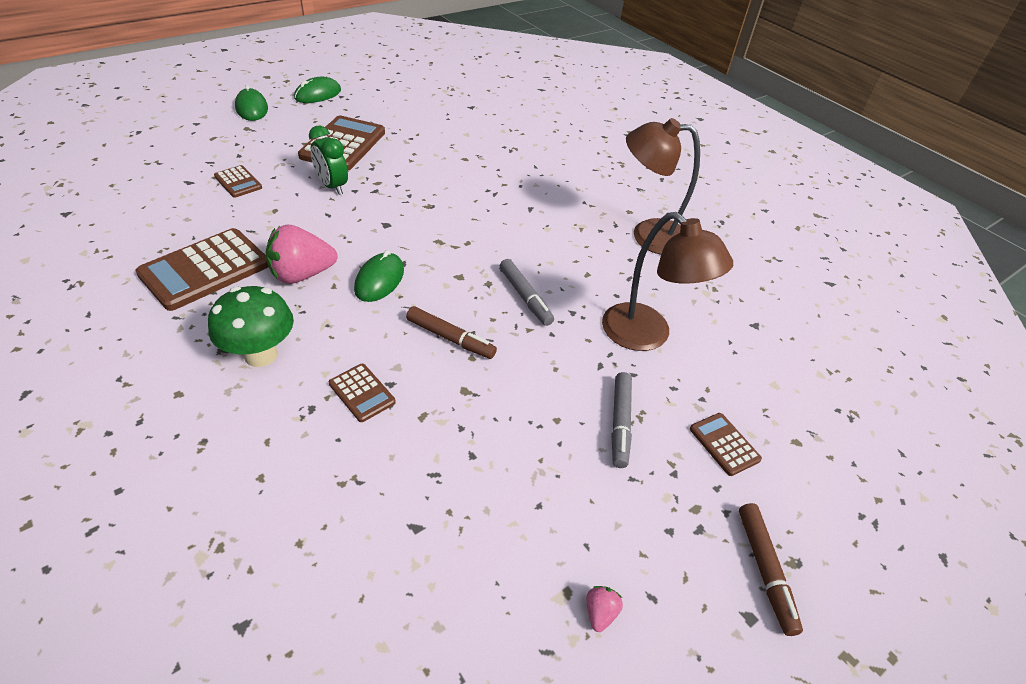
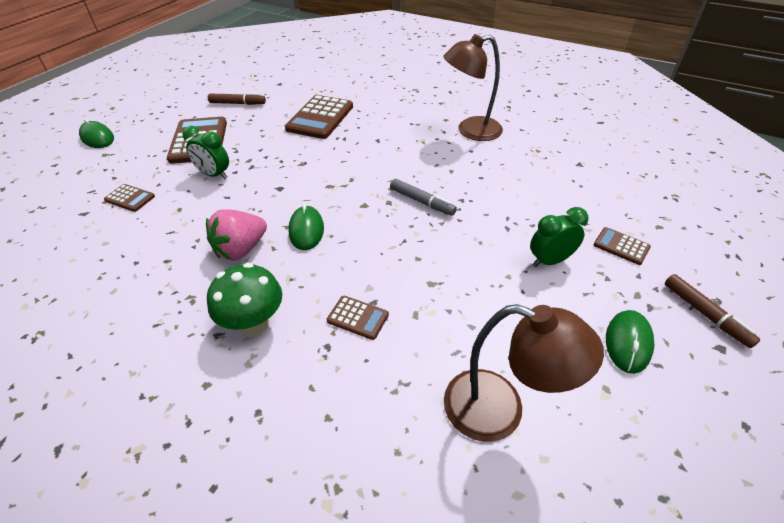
camera: 20 degrees left, 0 degrees up
(205, 270) = (153, 277): brown calculator -> brown calculator (320, 118)
(318, 94) = (148, 110): green mouse -> green mouse (628, 342)
(450, 338) = (392, 251): brown marker -> brown marker (237, 103)
(600, 612) = (636, 391): pink strawberry -> none
(620, 423) = (550, 261): grey marker -> green clock
(647, 336) = (521, 196): brown lamp -> brown lamp (500, 410)

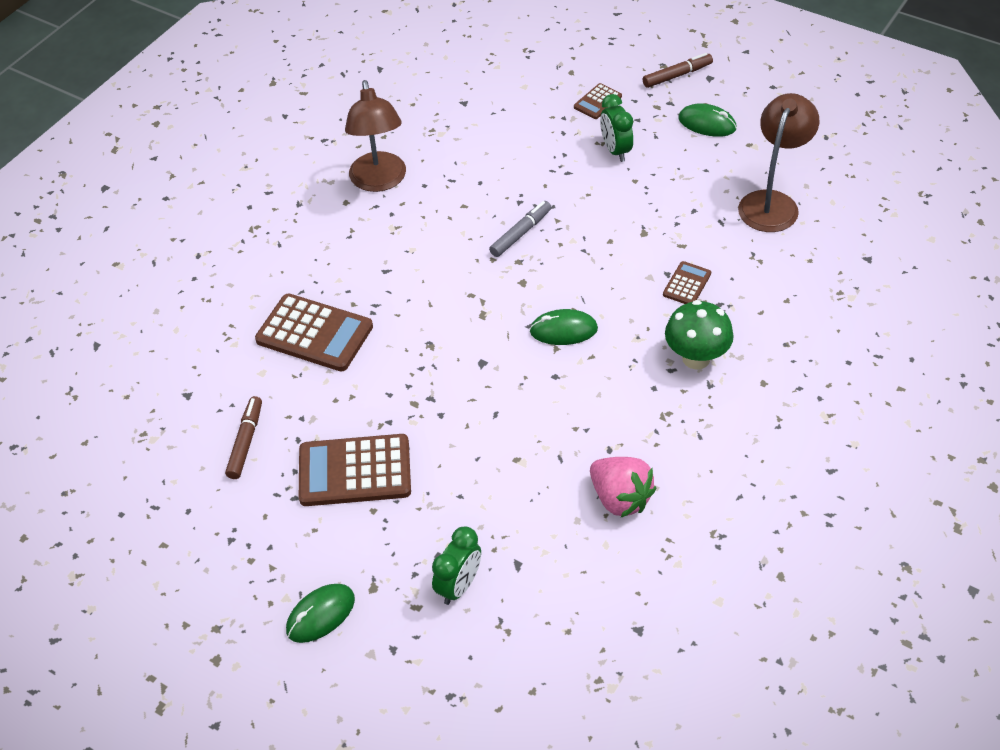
camera: 85 degrees left, 5 degrees up
(130, 198) = (490, 519): brown calculator -> none
(214, 175) = (445, 435): green clock -> green clock (459, 586)
(241, 249) = (593, 384): pink strawberry -> pink strawberry (620, 498)

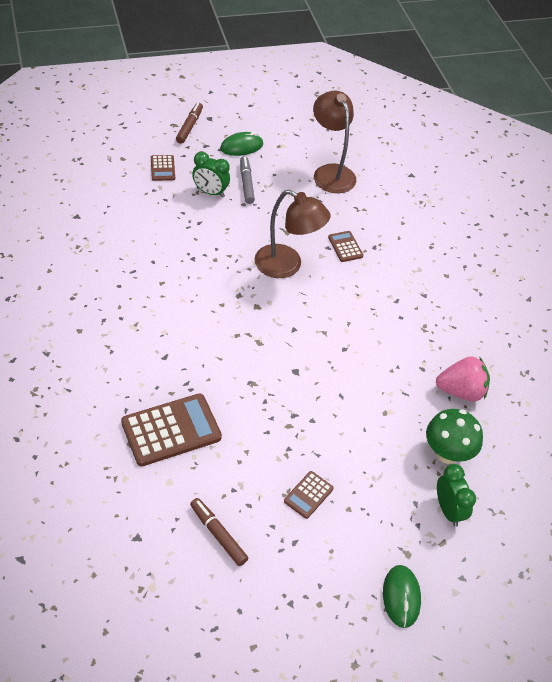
camera: 55 degrees left, 0 degrees up
(355, 471) = (308, 495): brown calculator -> brown calculator, size x0.50
(379, 181) = (85, 302): brown lamp -> brown lamp (287, 266)
(521, 233) = (218, 277): grey marker -> grey marker (246, 183)
(563, 330) = (315, 318): green mouse -> none
(696, 358) = (400, 285): green mushroom -> green mushroom (447, 453)

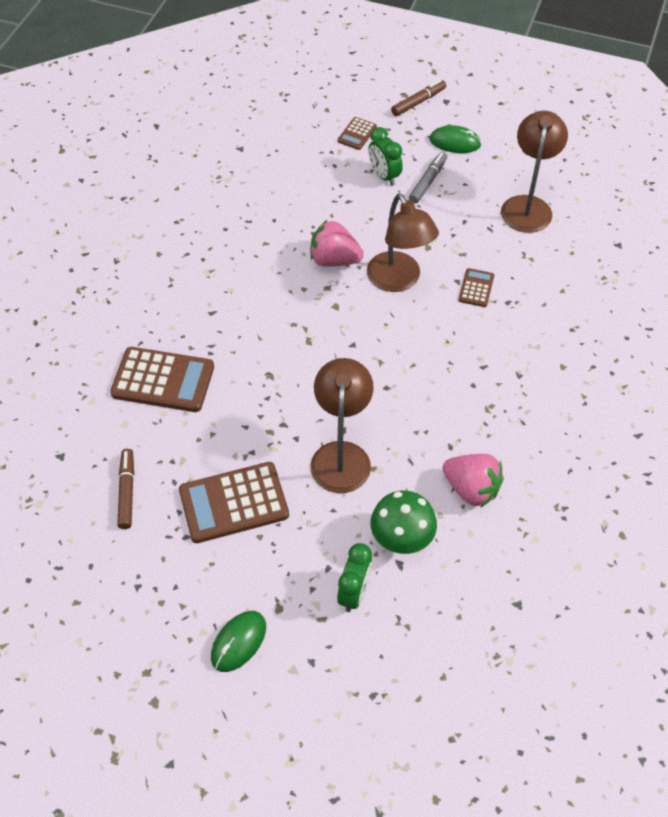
camera: 40 degrees right, 5 degrees up
(226, 272) = (334, 260): none -> pink strawberry
(308, 495) = (233, 503): brown calculator -> brown calculator, size x2.00
(355, 415) = (341, 455): none -> brown lamp

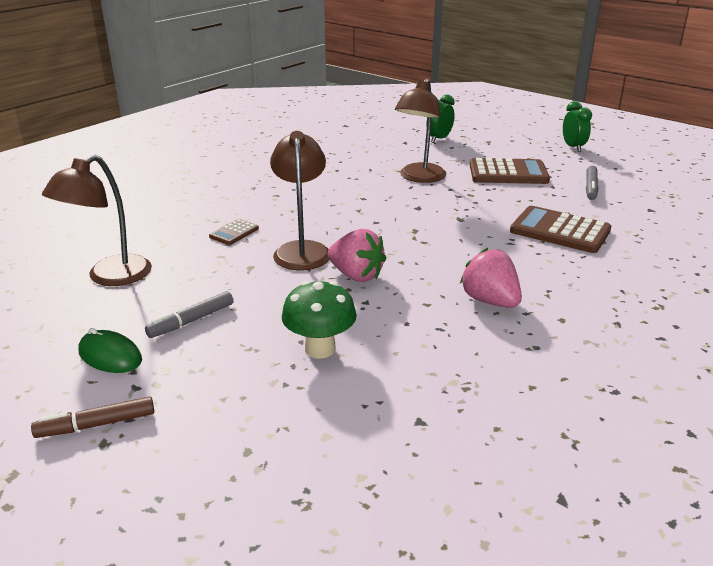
camera: 160 degrees left, 25 degrees down
(127, 492) = (591, 188): brown marker -> grey marker
(238, 642) = (516, 137): green mouse -> none
(357, 134) = (230, 399): brown calculator -> none
(384, 176) = (238, 338): green clock -> green clock (573, 147)
(401, 540) = (398, 148): green mushroom -> green mushroom (320, 349)
(471, 489) = (338, 155): pink strawberry -> pink strawberry (490, 301)

